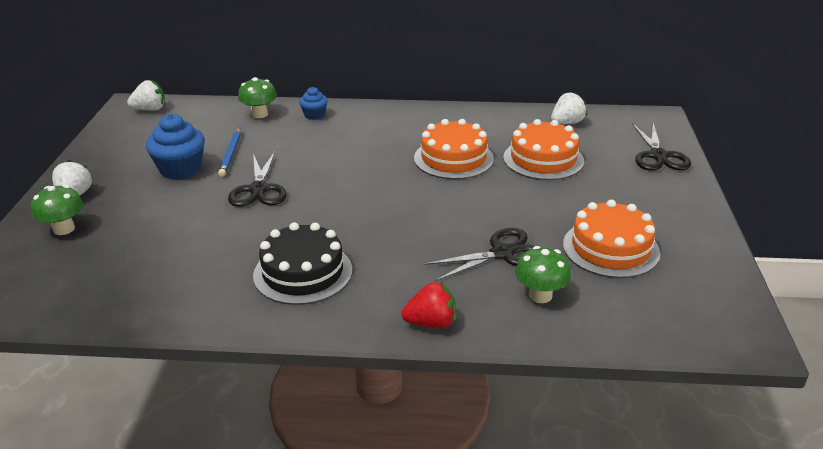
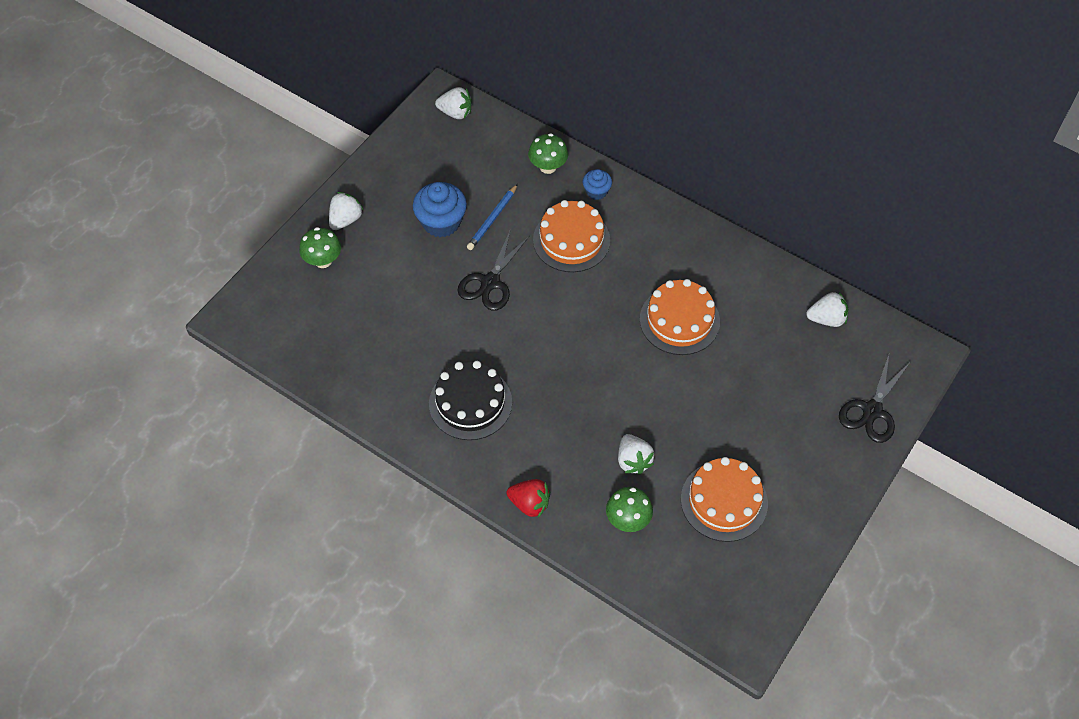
camera: 30 degrees right, 25 degrees up
(502, 253) = (633, 461): black scissors -> white strawberry
(543, 159) = (760, 361): orange cake -> orange cake (571, 240)

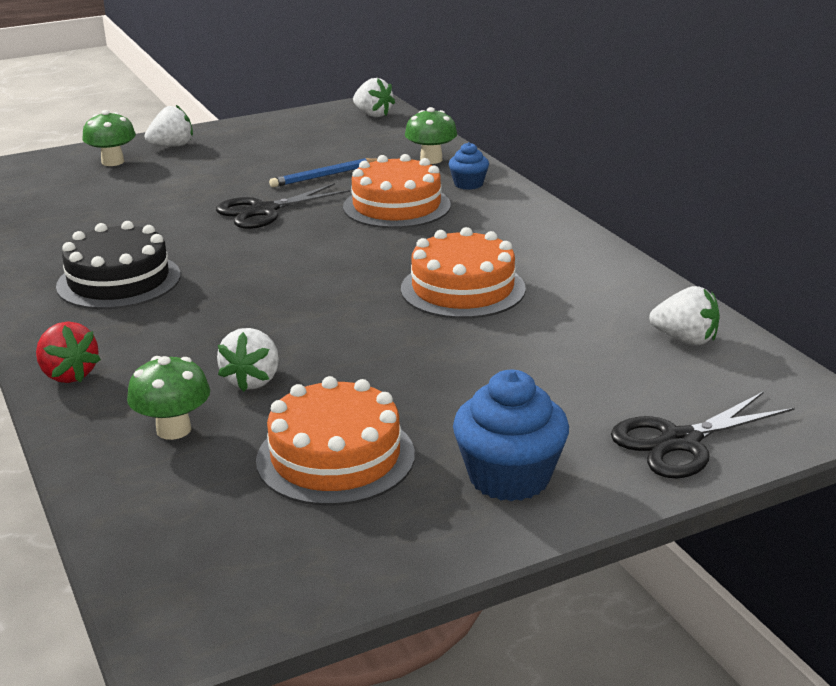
camera: 30 degrees right, 30 degrees down
(441, 222) = (266, 166): blue cupcake -> blue cupcake (509, 477)

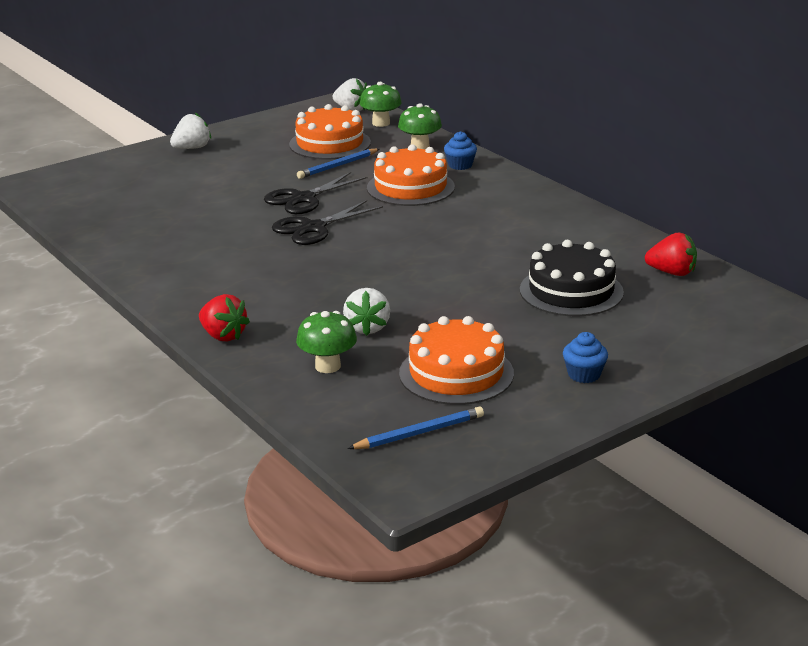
camera: 10 degrees left, 0 degrees up
(113, 162) = (148, 165): green mushroom -> green mushroom (381, 123)
(119, 281) = (217, 263): black cake -> black cake (571, 291)
(242, 543) = (419, 433): none -> blue pencil
(463, 289) = (493, 249): orange cake -> orange cake (330, 143)
(509, 477) = (584, 374): blue cupcake -> blue cupcake, size x0.56
(680, 442) = (692, 341): black scissors -> black scissors (313, 228)
(685, 339) = (672, 272): white strawberry -> red strawberry

